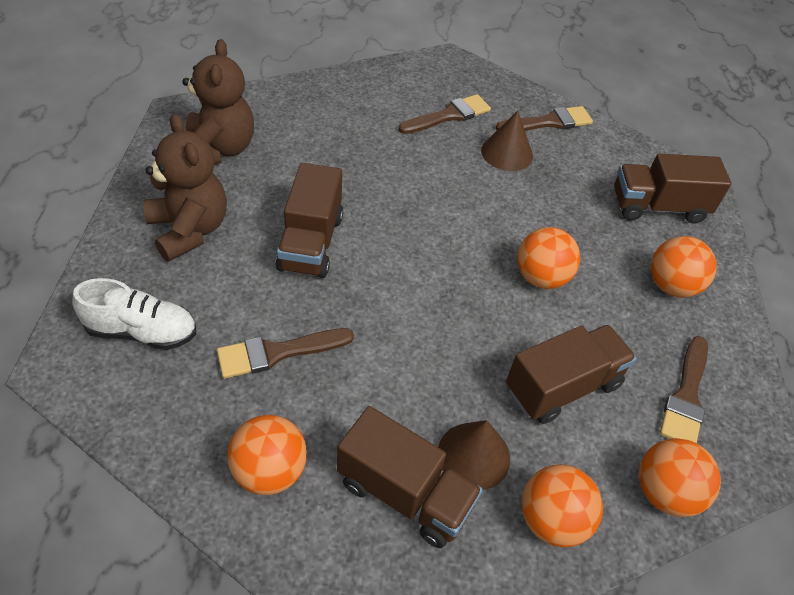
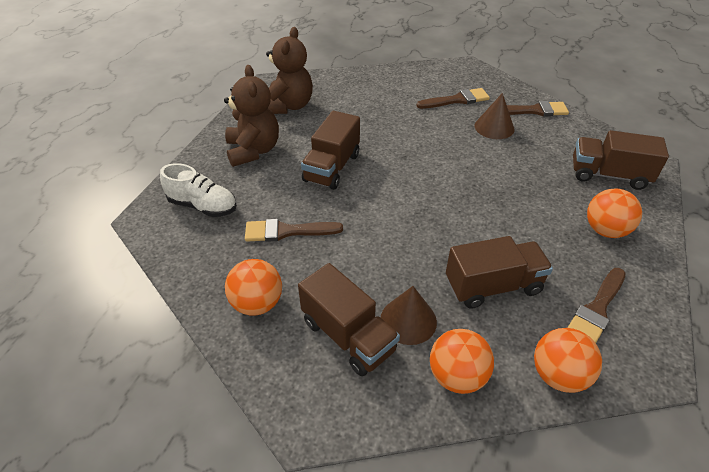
camera: 20 degrees right, 5 degrees down
(541, 277) = (497, 210): orange ball -> none

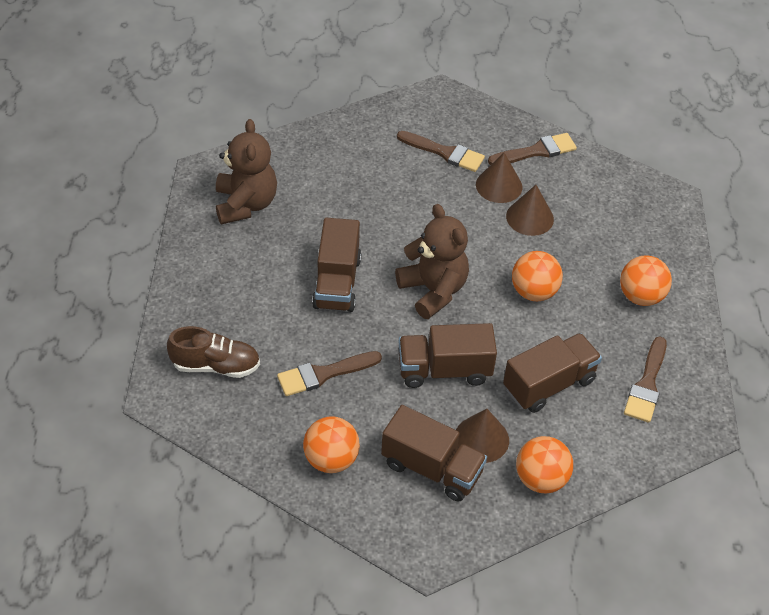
camera: 20 degrees left, 5 degrees up
(203, 206) = (216, 365): white shoe -> brown shoe
(253, 150) = (235, 279): brown teddy bear -> brown teddy bear (433, 290)
(456, 100) = (444, 152): brown brush -> brown brush turned 60 degrees clockwise
(514, 152) = (530, 217): none -> brown cone
(558, 375) = (625, 455): orange ball -> orange ball (533, 292)
(608, 175) = (633, 226): brown truck -> brown truck (444, 370)

